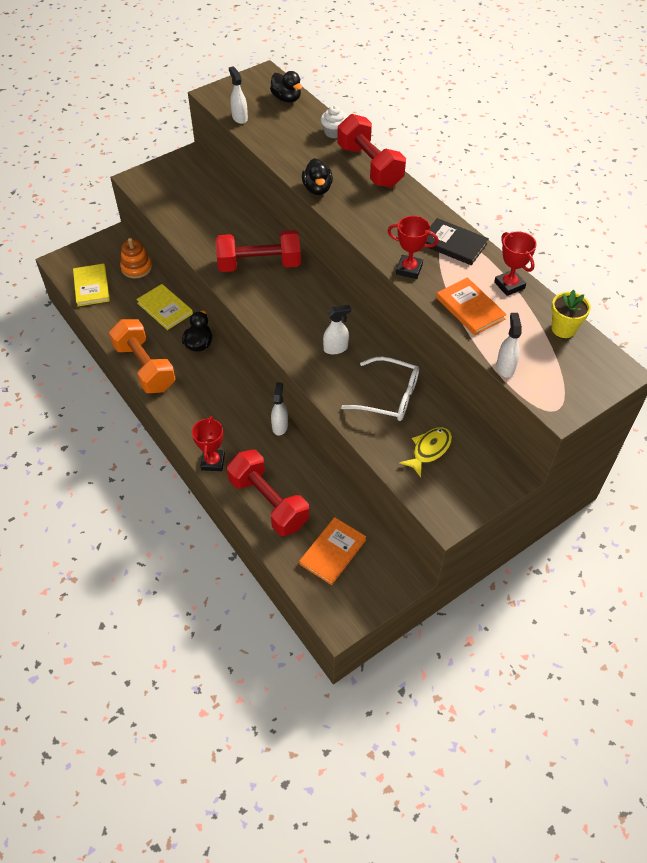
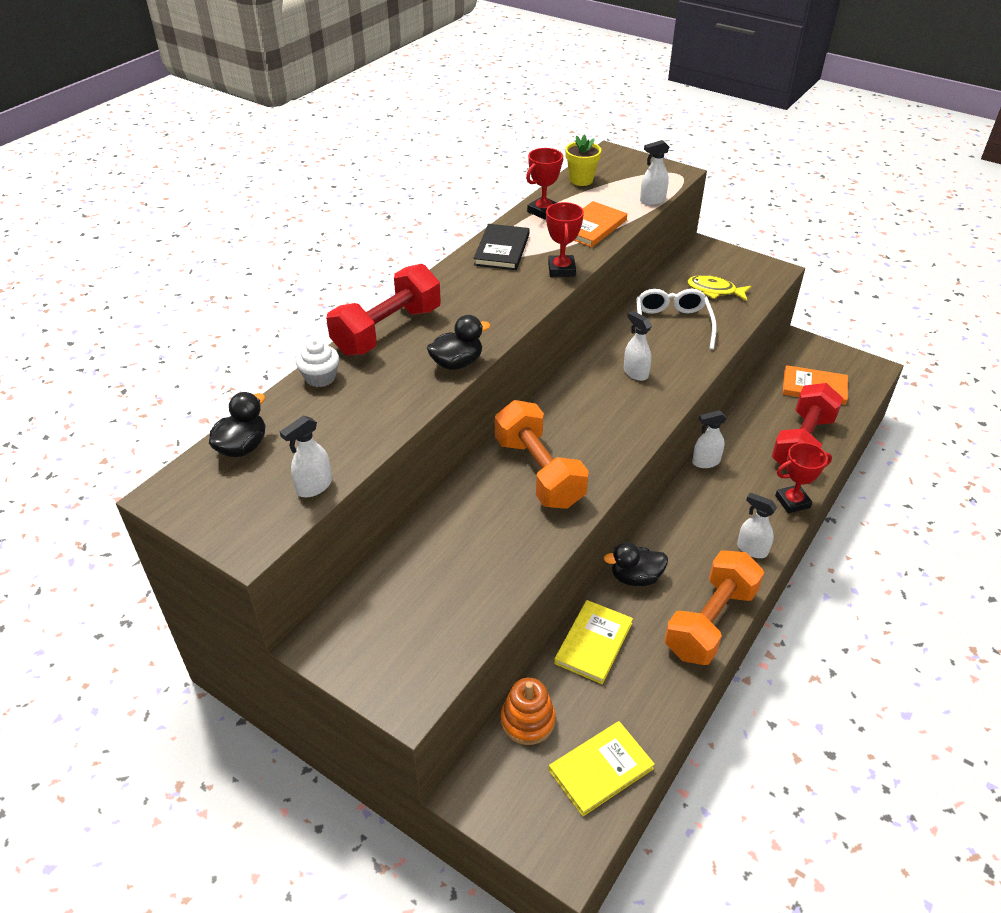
camera: 110 degrees left, 10 degrees down
(185, 415) = (751, 549): none -> white spray bottle
(259, 264) = (538, 472): red dumbbell -> orange dumbbell

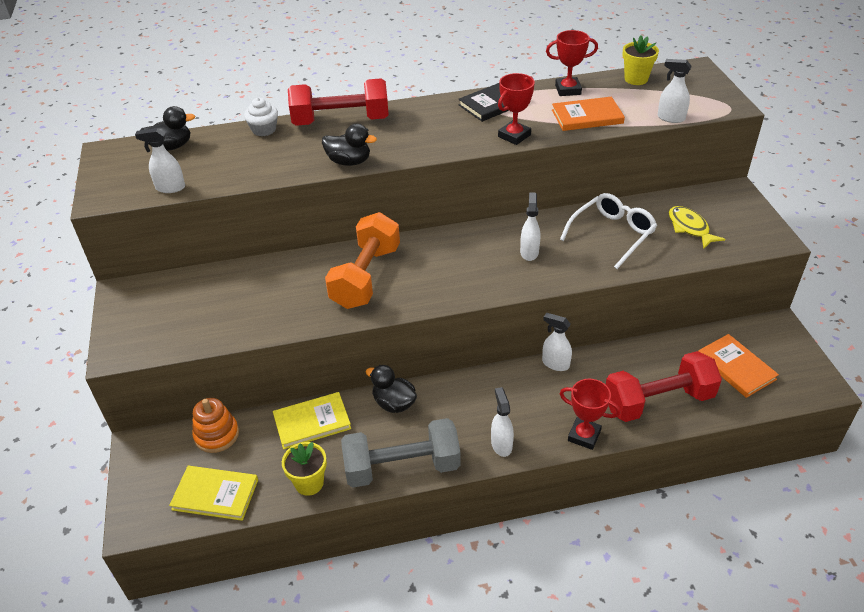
camera: 45 degrees right, 0 degrees up
(661, 693) = (309, 483): none -> yellow flower pot
(710, 622) = (402, 467): orange dumbbell -> grey dumbbell

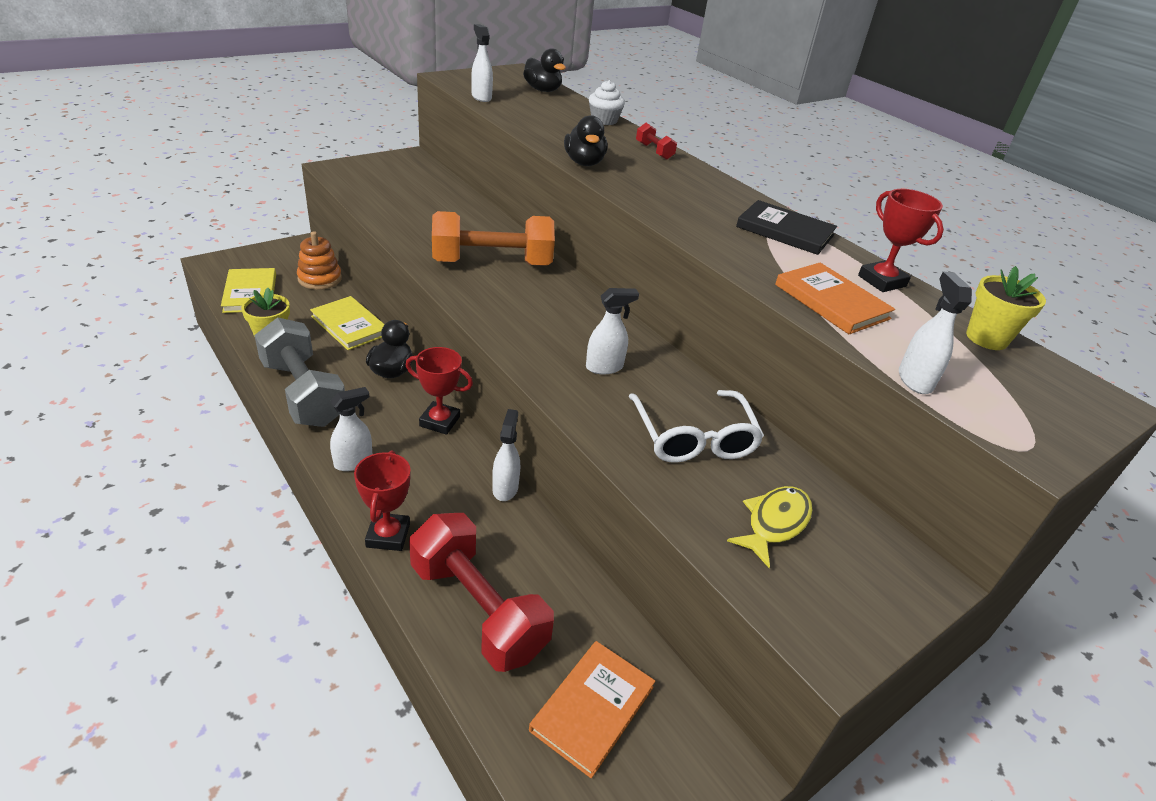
camera: 60 degrees right, 5 degrees down
(341, 121) = (654, 151): red dumbbell -> red dumbbell, size x0.42
(514, 136) = (726, 250): red trophy -> red trophy (439, 421)
(612, 235) = (693, 437): white glasses -> white glasses turned 60 degrees clockwise

